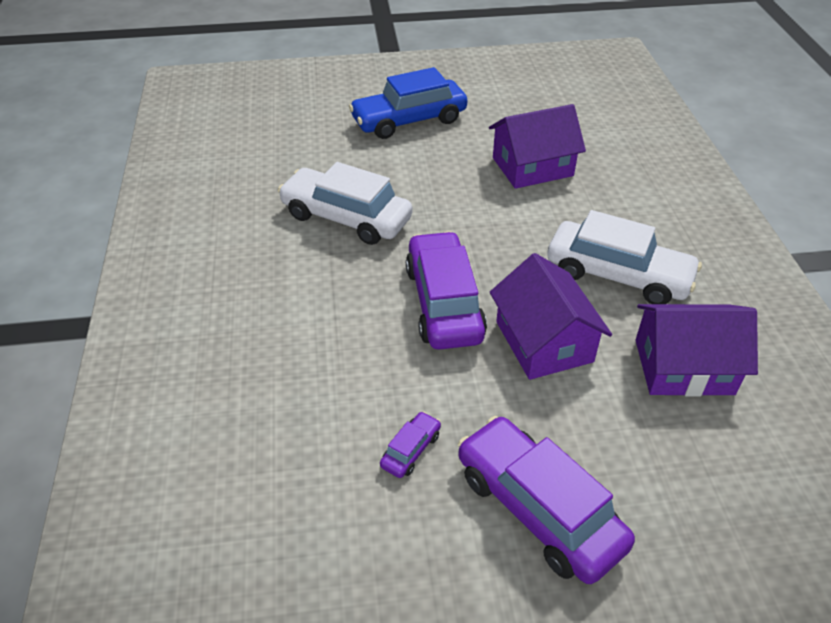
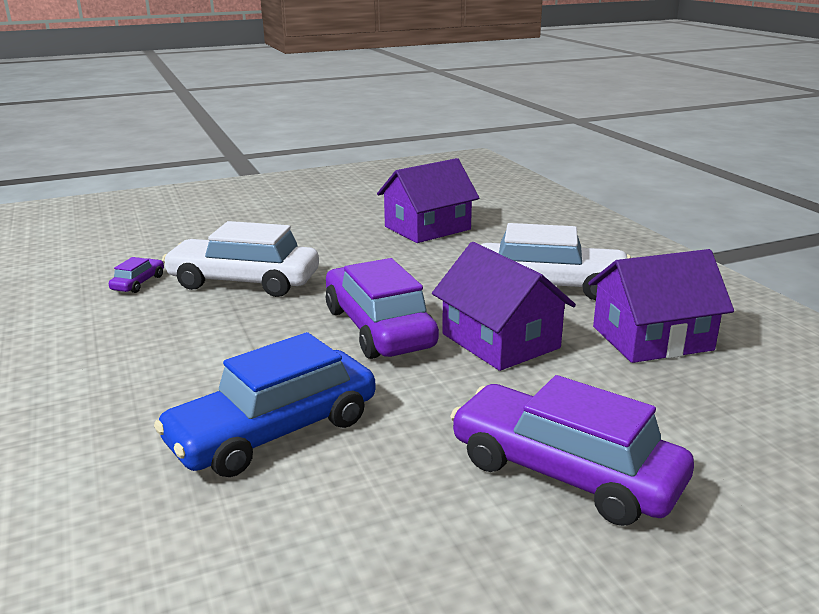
camera: 15 degrees left, 20 degrees down
(409, 120) = (288, 212): blue car -> blue car (274, 431)
(411, 450) = (391, 449): purple car -> purple car (138, 283)

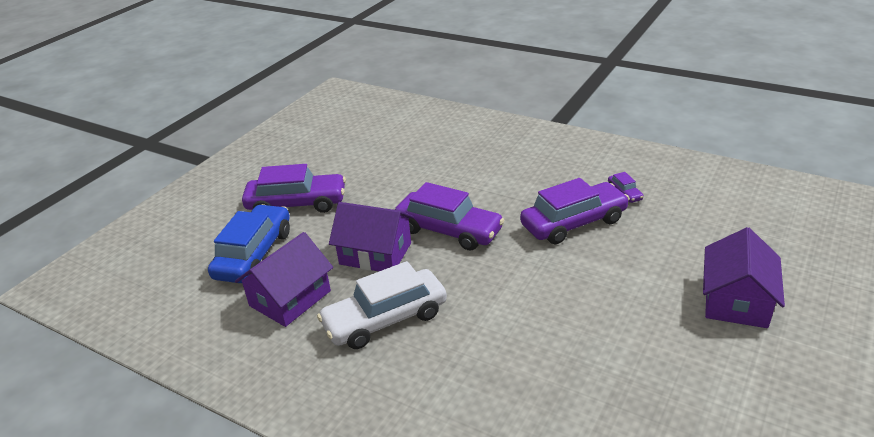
camera: 145 degrees right, 10 degrees up
(244, 282) = (574, 223): white car -> purple car
(274, 431) = (421, 168): blue car -> blue car (254, 254)
(427, 228) = (555, 350): purple house -> purple house (736, 301)

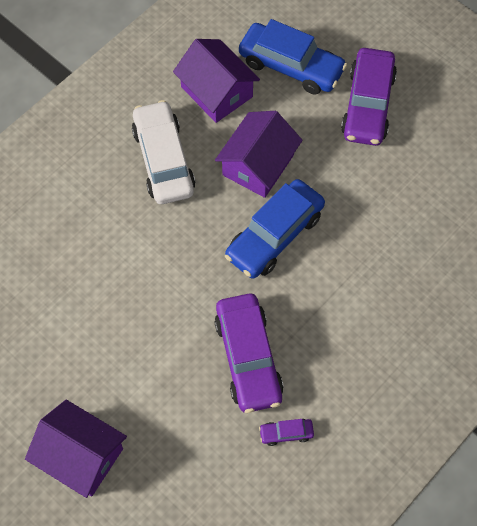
camera: 100 degrees right, 30 degrees up
(448, 230) = (274, 235): purple car -> blue car

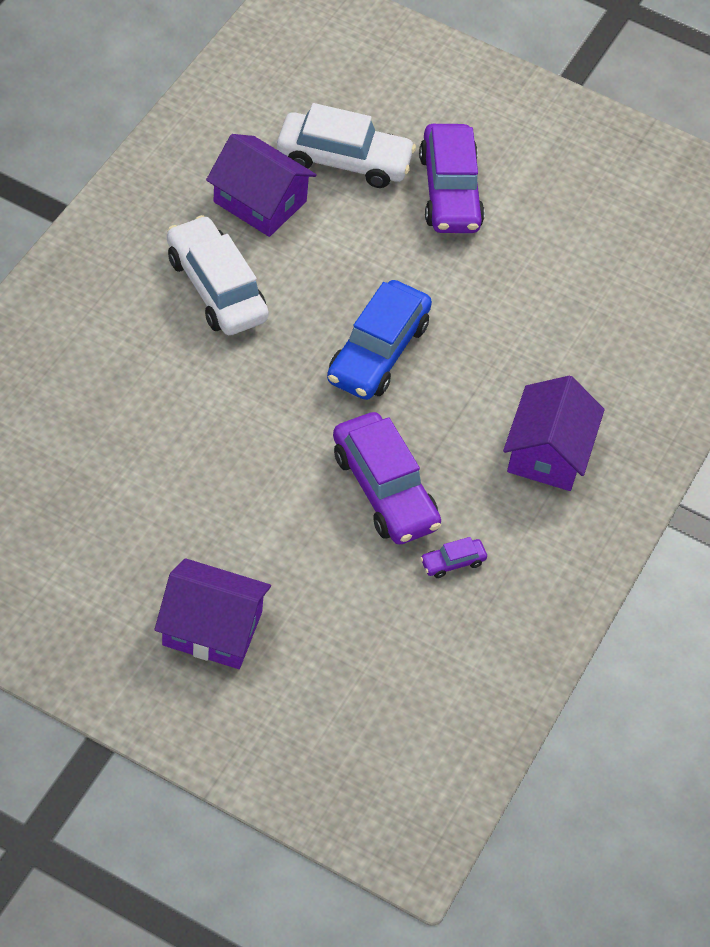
camera: 20 degrees left, 10 degrees down
(258, 165) = (335, 277): purple house -> purple house (548, 452)
(291, 66) = (344, 160): blue car -> white car

